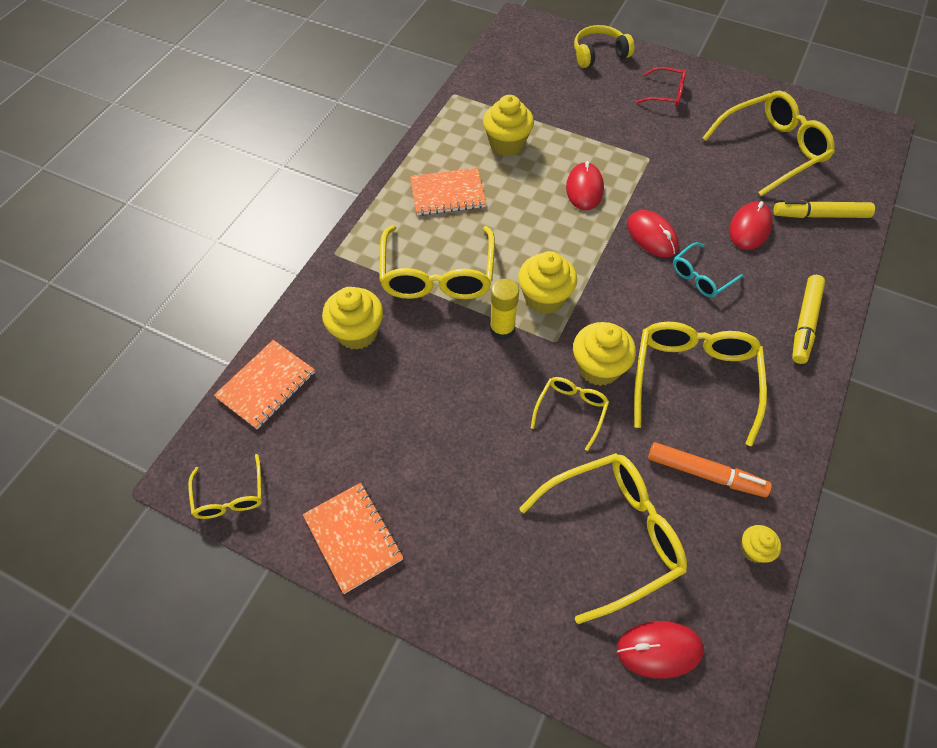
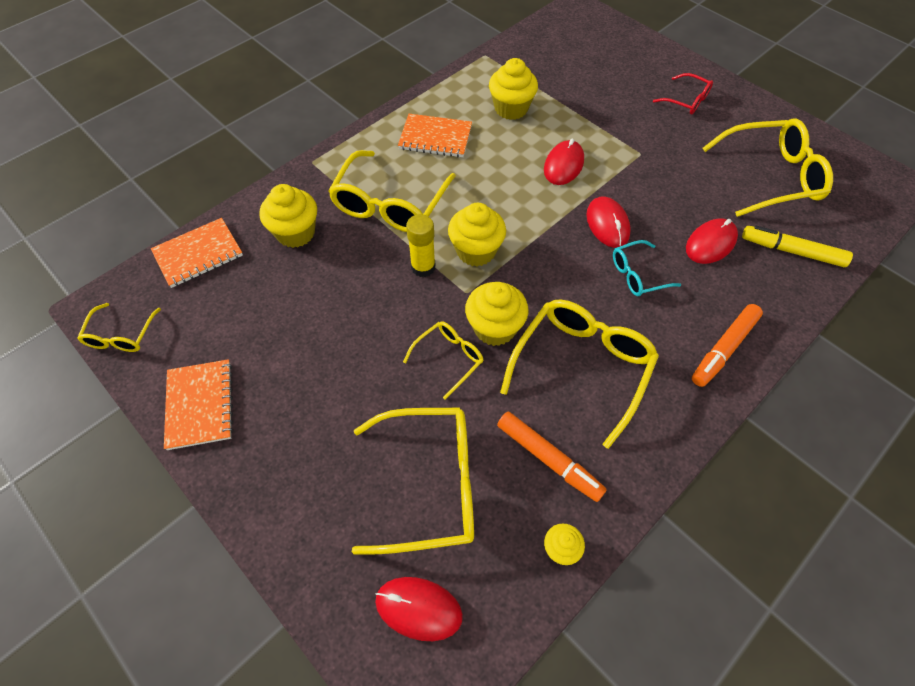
camera: 20 degrees right, 0 degrees up
(599, 54) = (638, 51): yellow headphones -> none
(804, 323) = (724, 349): yellow marker -> orange marker

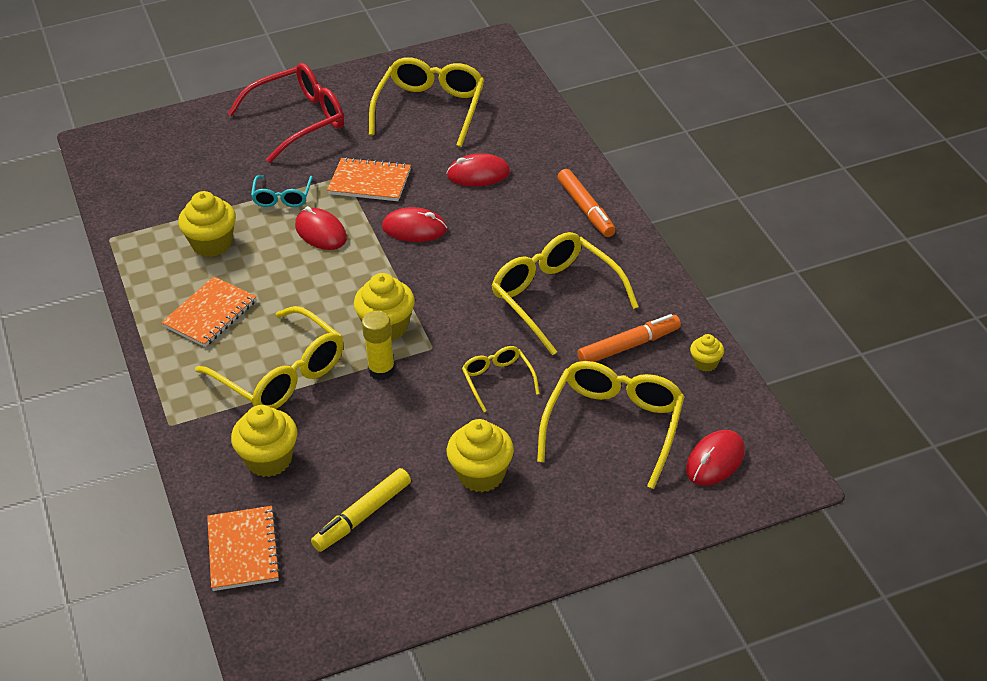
camera: 65 degrees left, 15 degrees down
(121, 335) = (318, 634): yellow glasses -> none
(200, 405) = (446, 576): orange notebook -> orange notebook (369, 182)
(494, 328) = (483, 340): yellow cupcake -> yellow cupcake (481, 475)
(637, 275) = (483, 230): turquoise glasses -> turquoise glasses (282, 197)
(686, 100) = (299, 120): red glasses -> red glasses, size x1.90
(710, 243) = (478, 174): red mouse -> red mouse turned 75 degrees counterclockwise
(792, 251) = (517, 132): yellow marker -> yellow marker (362, 516)

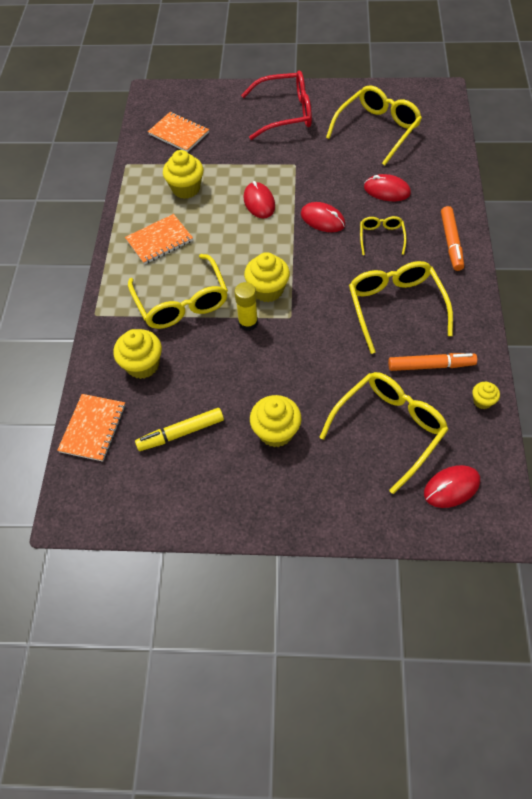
camera: 25 degrees right, 15 degrees up
(282, 197) = (247, 168): turquoise glasses -> none
(369, 182) = (309, 174): orange notebook -> orange notebook (179, 133)
(498, 380) = (323, 360): yellow glasses -> yellow glasses (381, 237)

